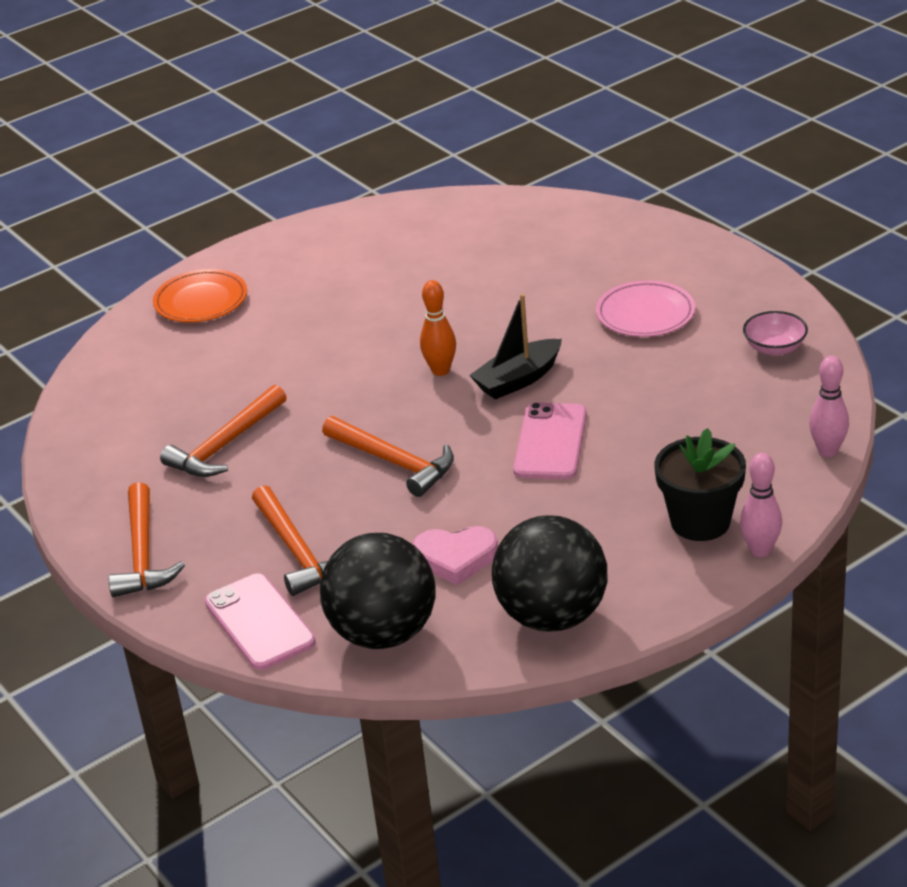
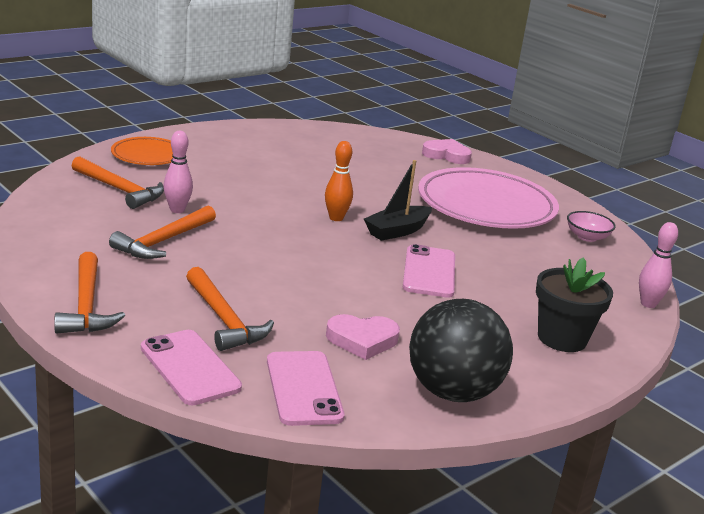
camera: 10 degrees left, 10 degrees down
(383, 633) = (303, 388): black ball -> pink phone
(394, 462) = (304, 269): orange hammer -> orange hammer (120, 190)
(605, 225) = (446, 155): none -> pink heart
(645, 314) = (486, 206): pink plate -> pink plate, size x1.90
(760, 550) = (617, 364): pink bowling pin -> pink bowling pin (177, 210)

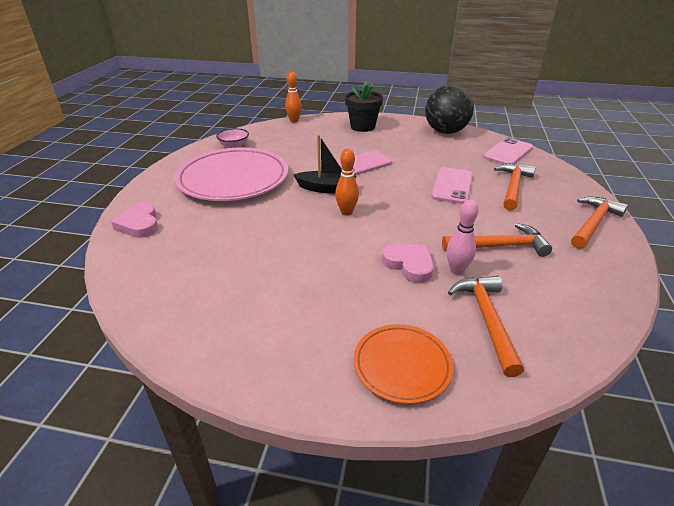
camera: 125 degrees left, 10 degrees up
(190, 368) = (554, 175): pink phone -> pink phone (452, 186)
(362, 340) = (453, 156): pink heart -> pink heart (409, 265)
(648, 304) = (294, 121): pink bowling pin -> orange bowling pin

